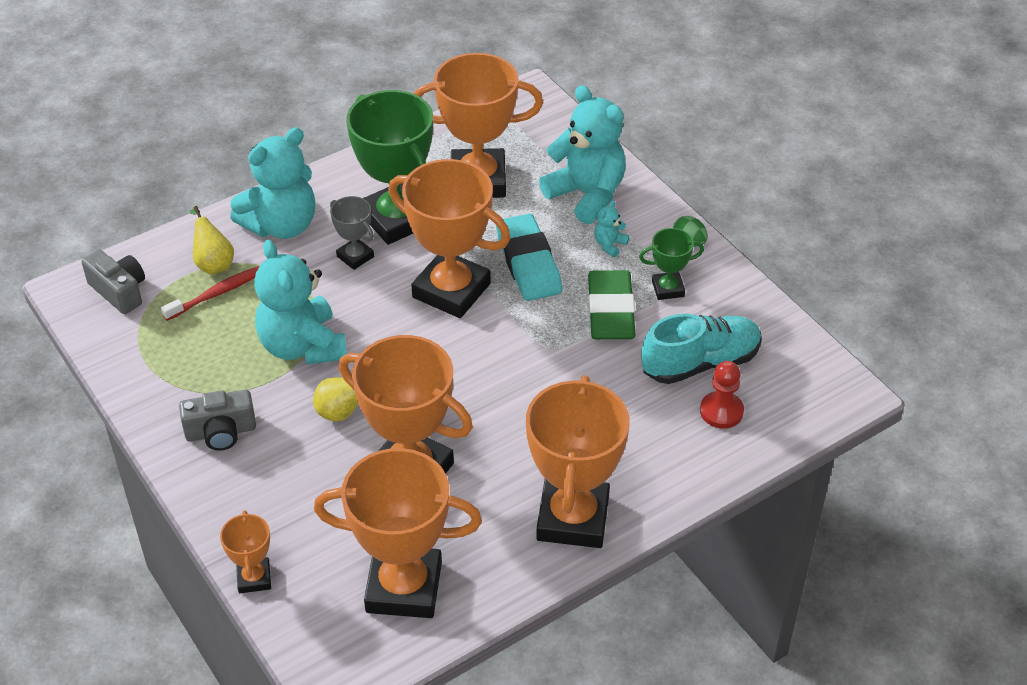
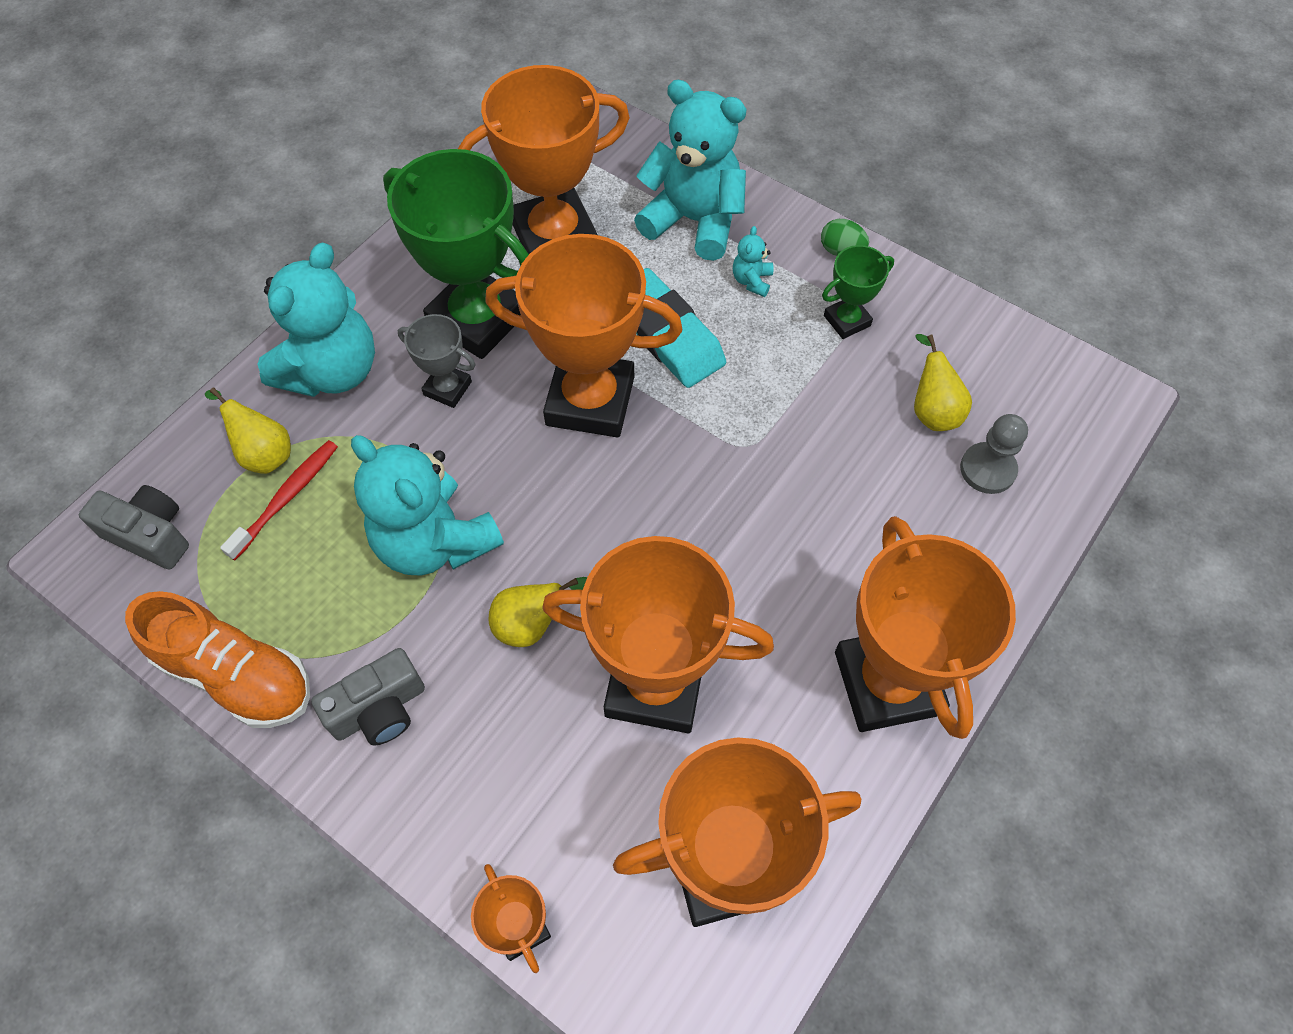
camera: 20 degrees left, 15 degrees up
(139, 386) = (236, 674): none -> orange shoe
(611, 311) = (795, 371): green eraser -> none
(700, 363) = (932, 410): turquoise shoe -> yellow pear
(721, 411) = (987, 469): red pawn -> grey pawn

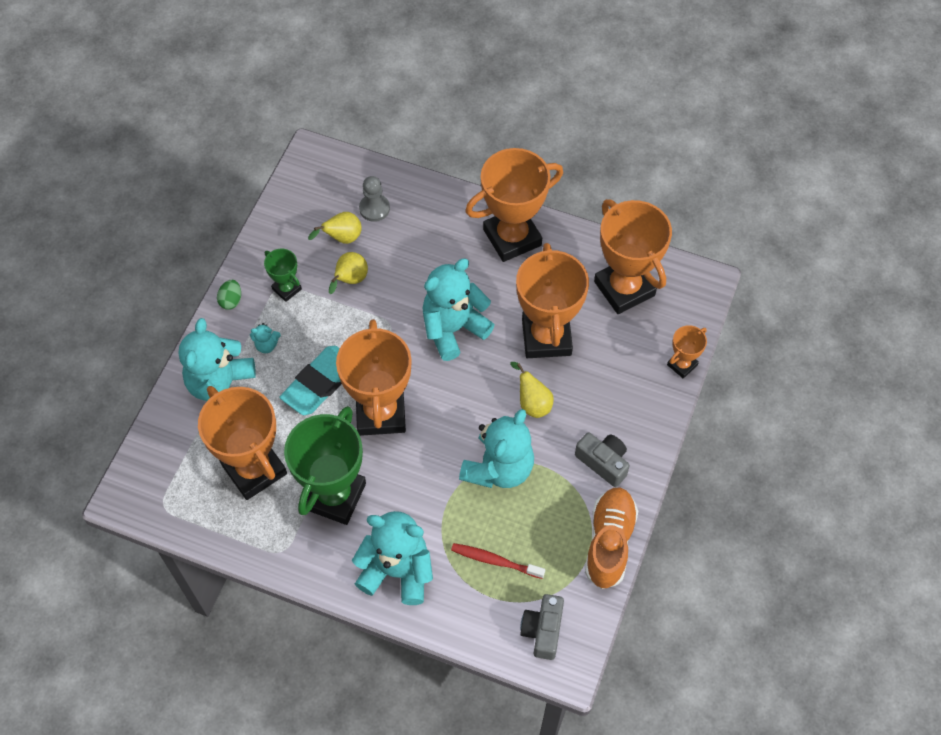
camera: 105 degrees left, 0 degrees up
(264, 453) = (468, 587): yellow pear -> yellow pear (350, 280)
(447, 388) = (392, 496): grey trophy -> none
(713, 536) = (453, 329): none -> turquoise teddy bear

